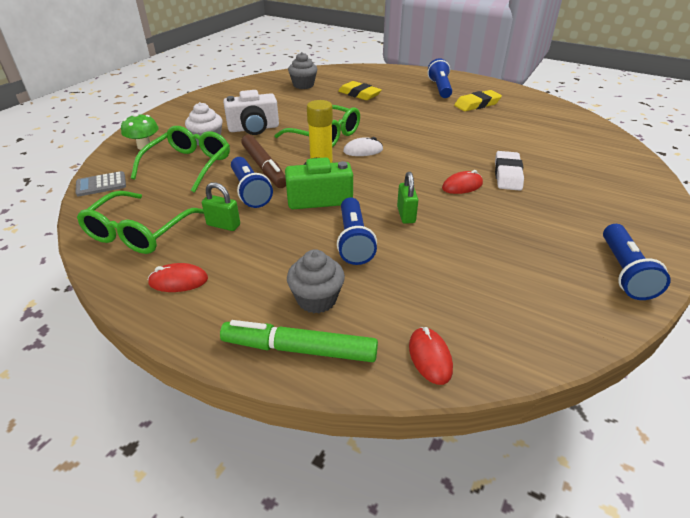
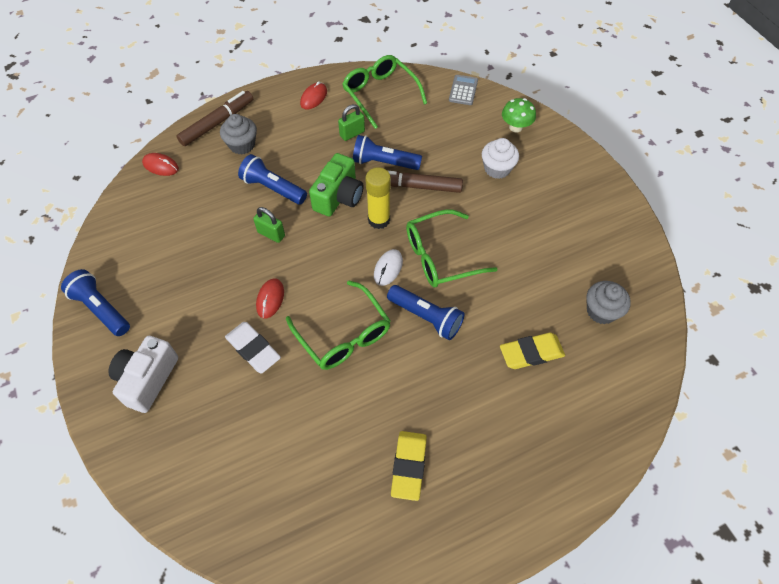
camera: 125 degrees right, 20 degrees up
(189, 165) = (457, 143): green glasses -> green glasses (344, 335)
(254, 128) = (500, 210): white camera -> white camera (147, 379)
(299, 349) = (217, 123): green marker -> brown marker
(440, 88) = (490, 466): blue flashlight -> blue flashlight (426, 317)

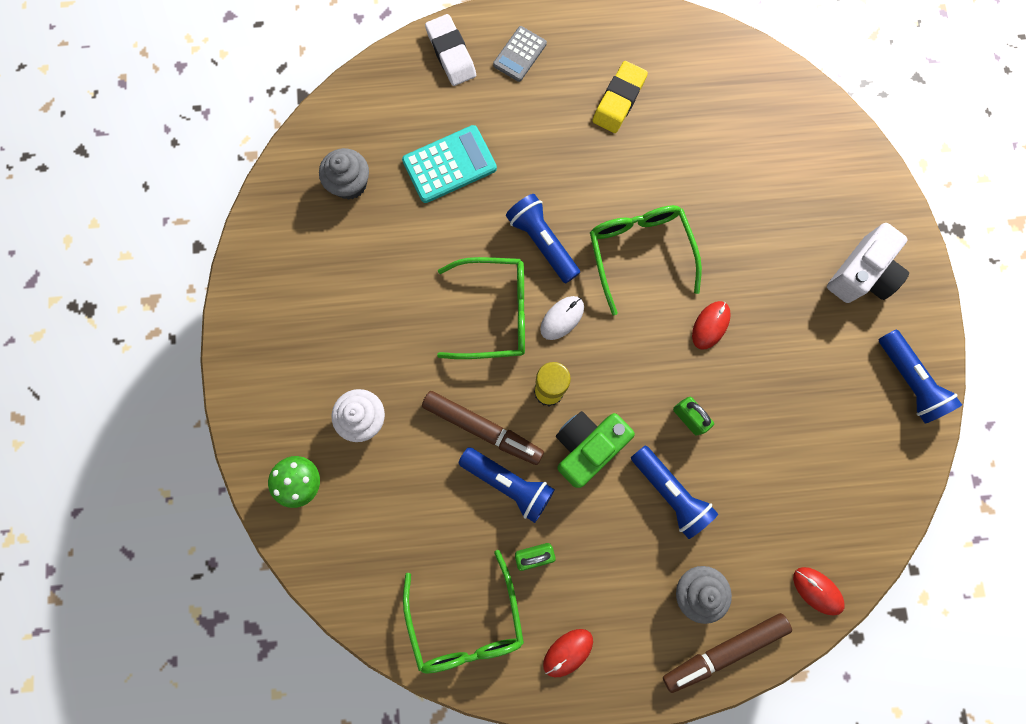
camera: 160 degrees left, 20 degrees up
(253, 349) = (742, 270): white eraser -> white eraser (451, 53)
(463, 90) = (340, 583): grey calculator -> grey calculator (519, 54)
(531, 353) = (449, 165): yellow eraser -> turquoise calculator

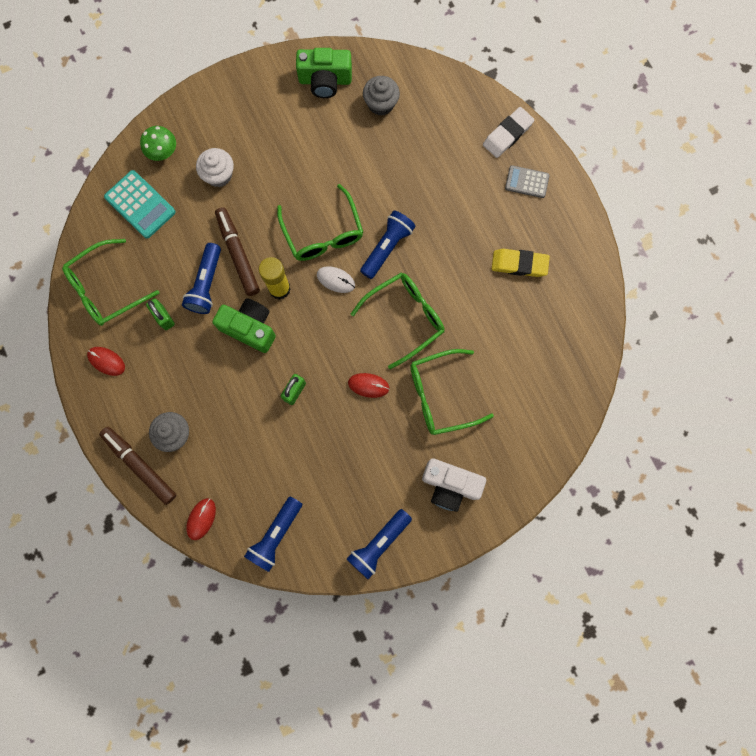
camera: 70 degrees right, 0 degrees up
(289, 240) = (325, 80): none -> green camera
(449, 165) = (421, 164): turquoise calculator -> turquoise calculator (140, 204)
(482, 429) = (238, 254): brown marker -> brown marker turned 150 degrees clockwise
(670, 492) = (236, 395): blue flashlight -> blue flashlight (276, 535)
(749, 246) = (440, 395): none -> green glasses

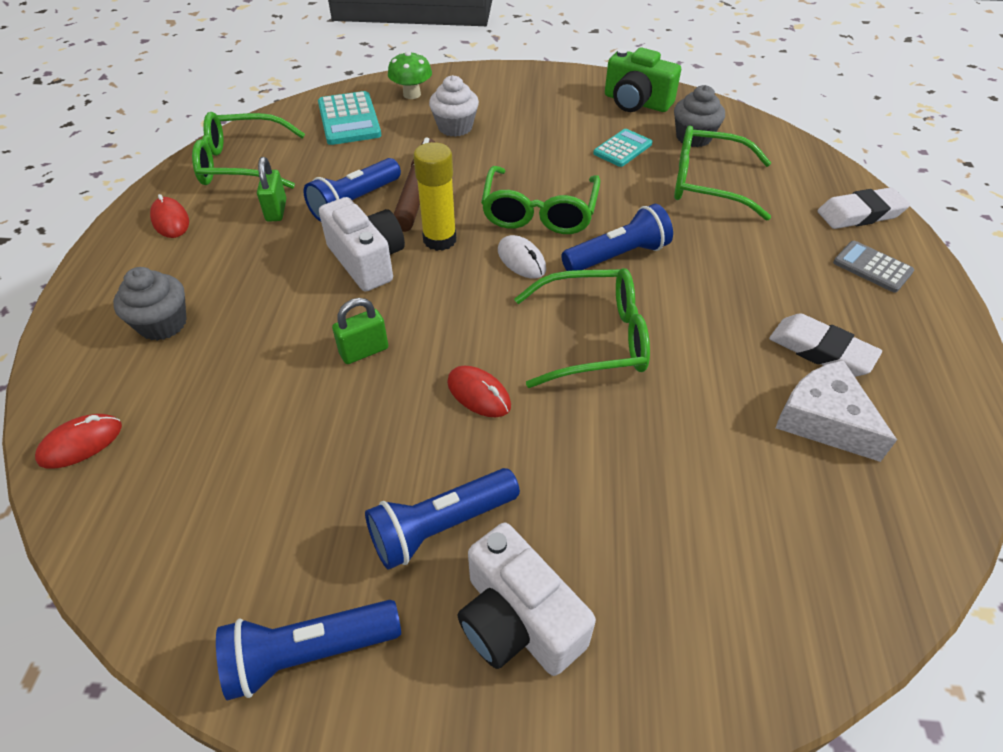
camera: 30 degrees right, 30 degrees down
(140, 465) = (83, 337): brown marker -> none
(249, 328) = (367, 260): green camera -> white camera
(276, 535) = (157, 530): blue flashlight -> blue flashlight (440, 527)
(341, 141) = (622, 149): none -> turquoise calculator
(440, 395) = (589, 463): green glasses -> green glasses (707, 184)
(519, 264) = (821, 351): yellow eraser -> white eraser
(534, 311) = (824, 420): none -> white cheese

